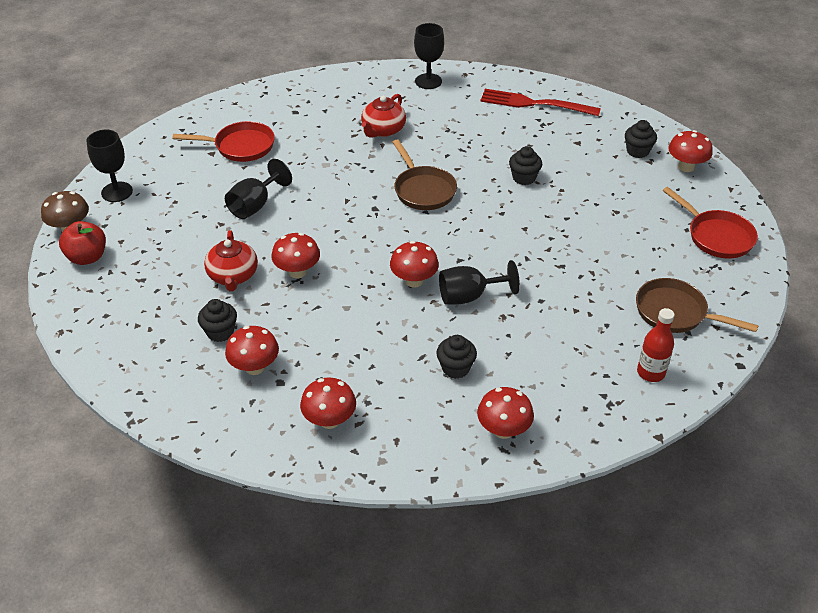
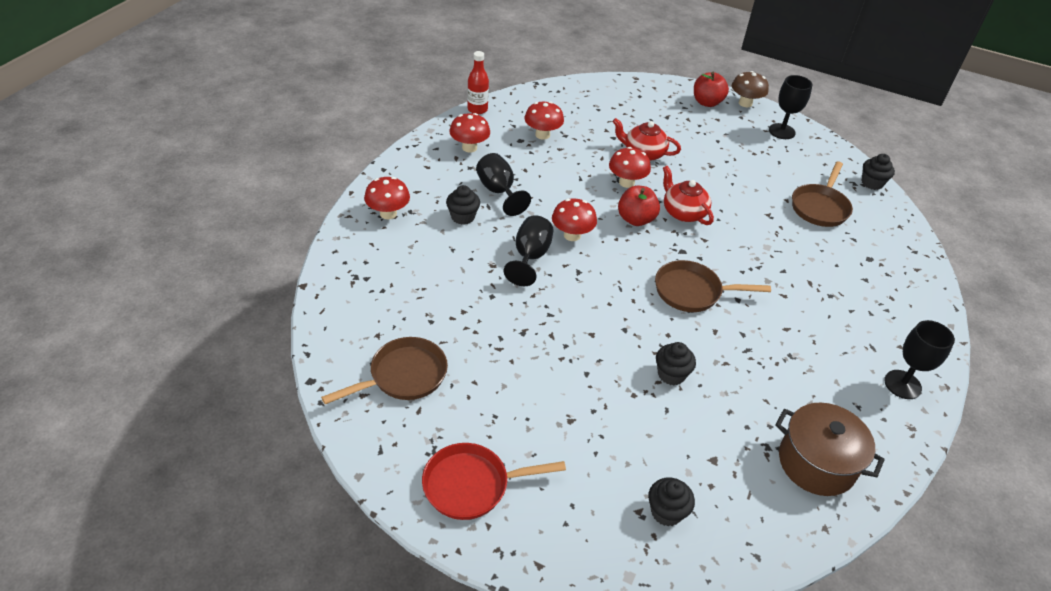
camera: 115 degrees right, 0 degrees up
(220, 332) = (587, 132): black cupcake -> black cupcake (872, 183)
(240, 146) = (820, 207): red pan -> brown pan
(255, 205) = (725, 189): black goblet -> black goblet (498, 191)
(353, 248) = (636, 219): none -> red apple
(383, 130) = (810, 306): red teapot -> red teapot (683, 212)
(535, 104) = (816, 463): red fork -> brown pot
(650, 373) = (359, 317): red bottle -> red bottle (477, 109)
(686, 167) = (608, 545): red mushroom -> none

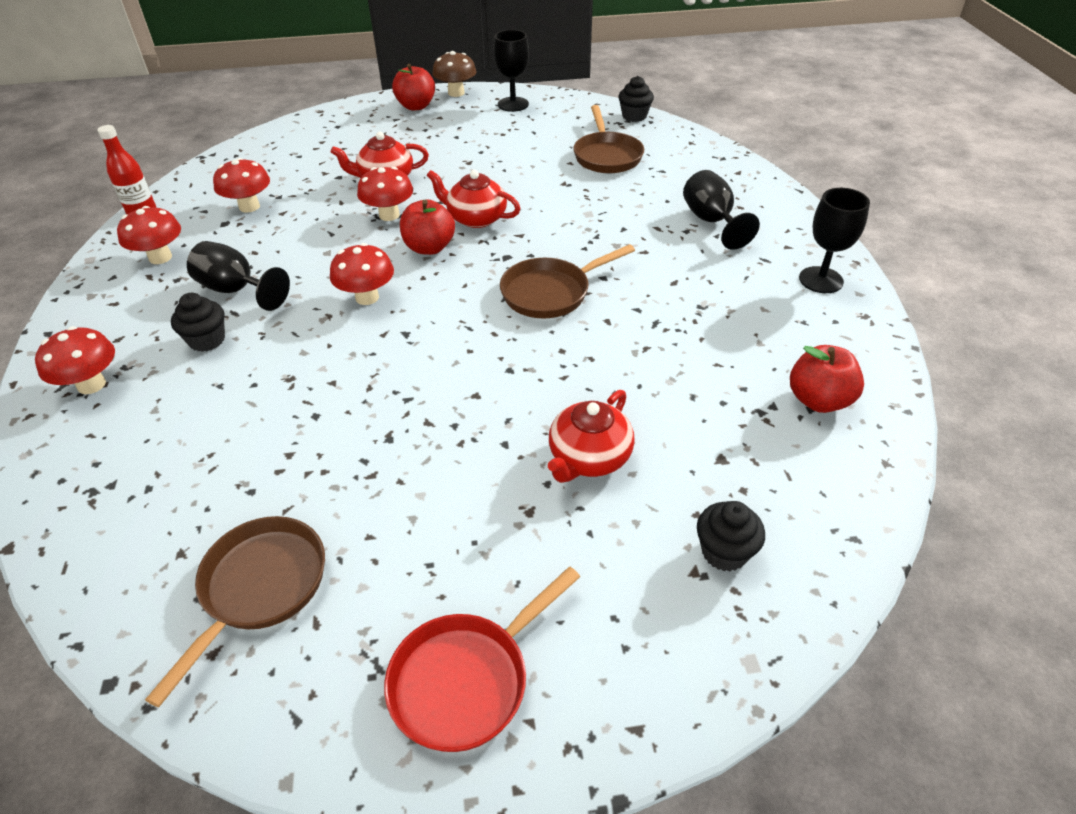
camera: 30 degrees left, 0 degrees up
(530, 257) = (332, 345): black goblet -> black goblet (711, 221)
(630, 410) = (588, 457): none -> red teapot
(671, 374) = (600, 391): black cupcake -> none
(816, 463) = (818, 400): brown pot -> red apple

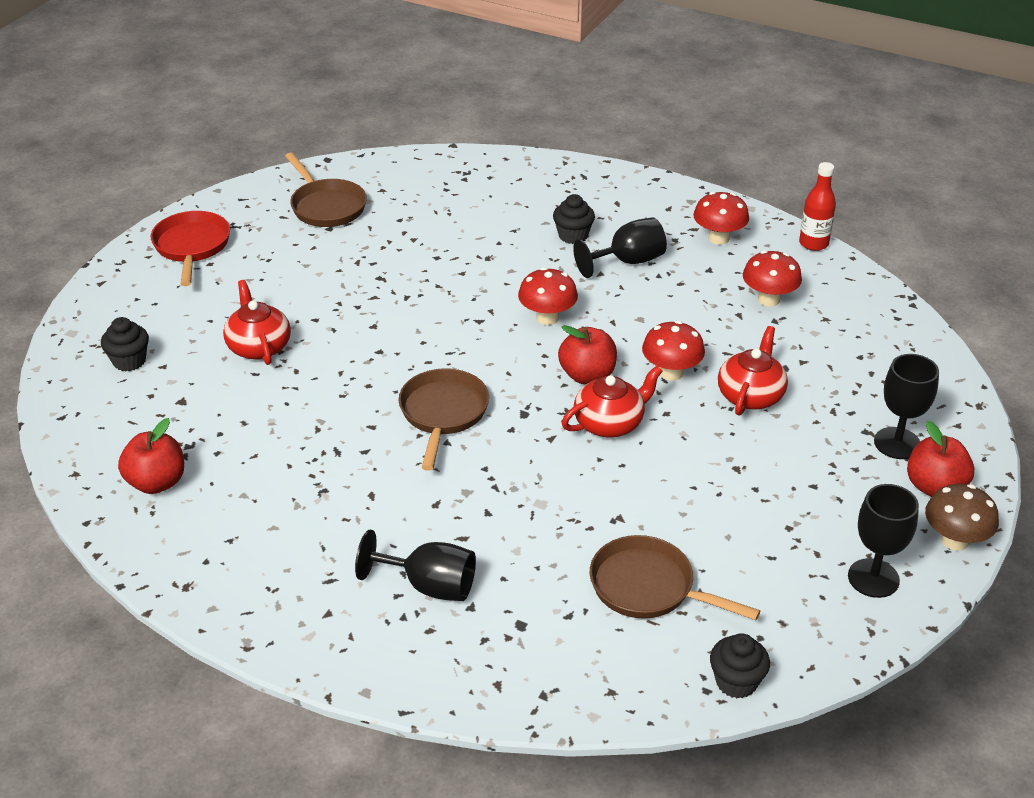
camera: 125 degrees right, 5 degrees down
(91, 385) = (572, 186): red mushroom -> none
(821, 280) = (258, 596): black goblet -> black goblet (897, 443)

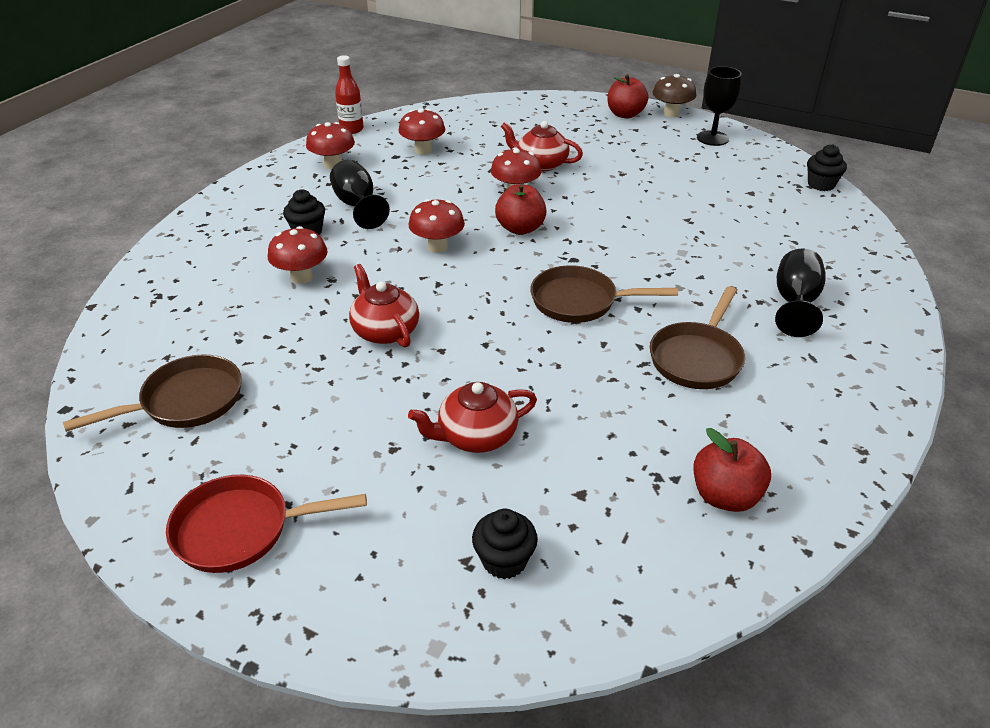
camera: 90 degrees left, 0 degrees up
(492, 240) = (302, 277): none -> red mushroom
(610, 423) = (580, 220): red teapot -> red teapot (385, 330)
(649, 588) = (753, 210): brown pan -> brown pan (697, 358)
(897, 443) = (585, 121): black goblet -> none

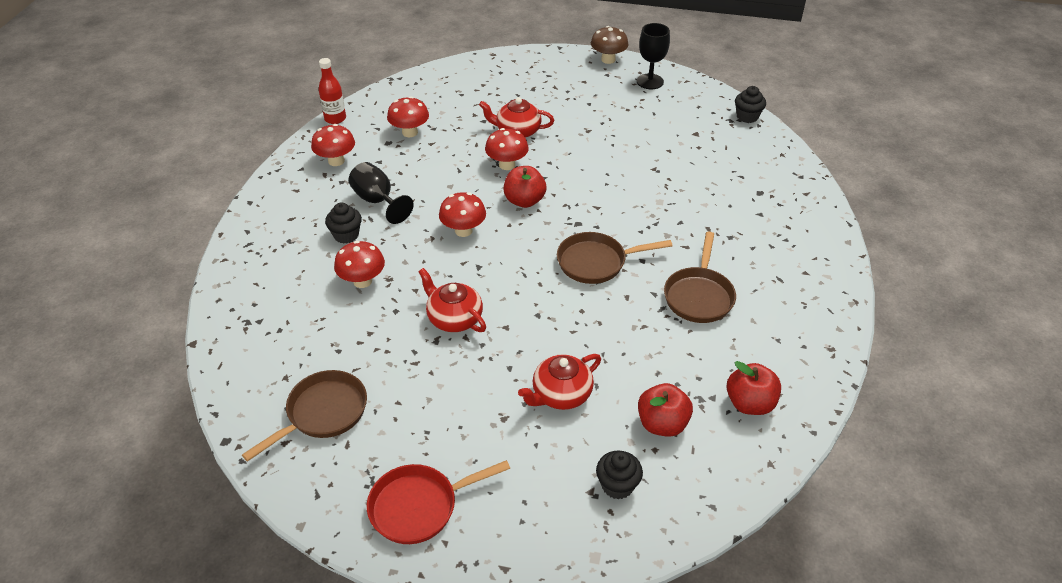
camera: 15 degrees left, 5 degrees up
(625, 114) = (570, 66): red apple -> red apple (662, 424)
(795, 303) = (755, 234): black goblet -> none

